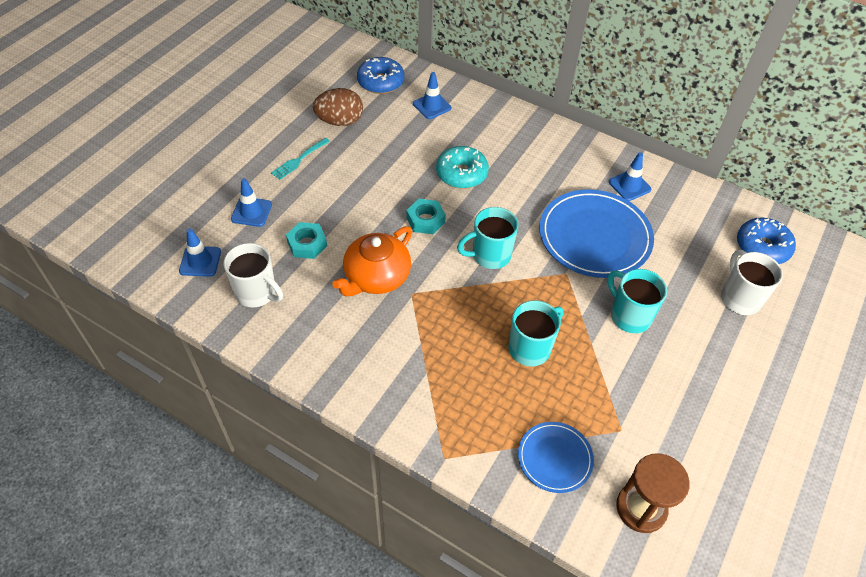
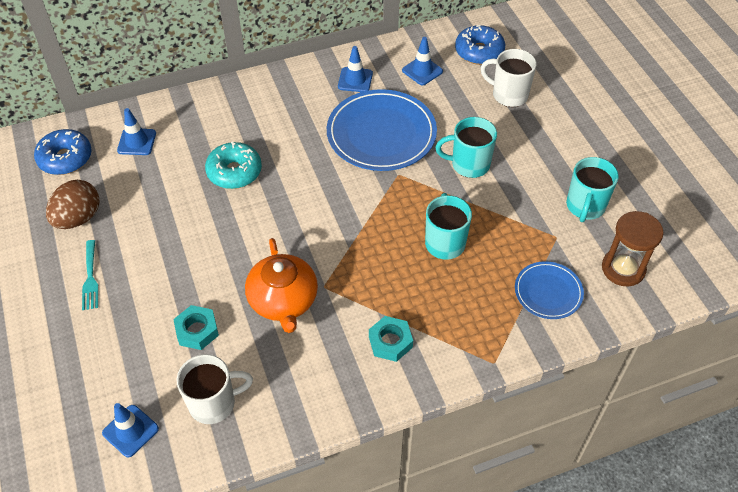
camera: 50 degrees left, 0 degrees up
(251, 212) = (113, 353): blue traffic cone -> blue traffic cone (422, 71)
(425, 220) = (258, 228): turquoise nut -> turquoise nut (390, 342)
(490, 255) = (336, 209): turquoise mug -> turquoise mug (585, 207)

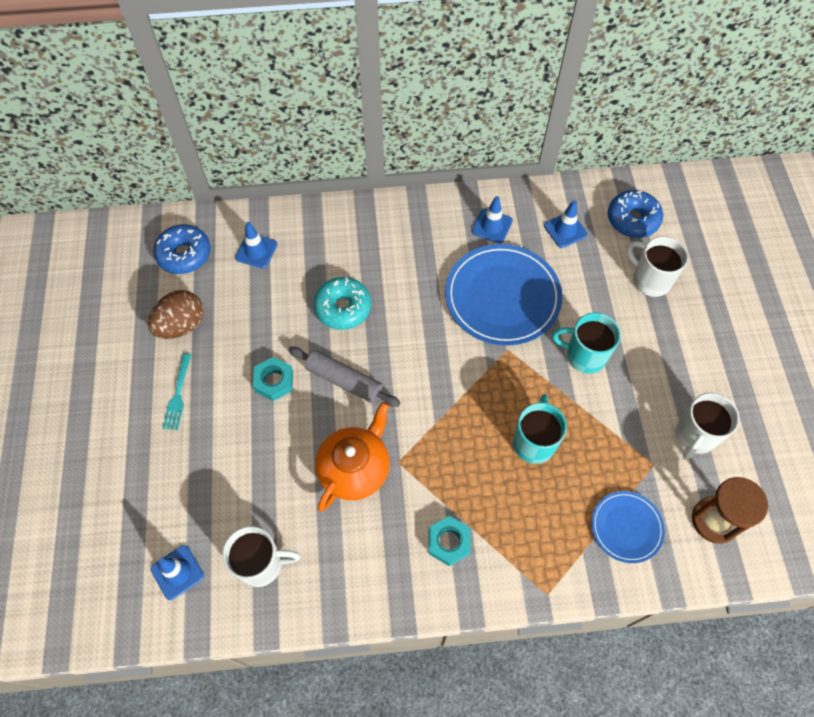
camera: 15 degrees right, 10 degrees up
(197, 331) = (264, 480): turquoise nut -> turquoise nut (274, 381)
(252, 231) = (344, 381): none -> grey rolling pin
(283, 301) = (355, 468): orange teapot -> orange teapot turned 150 degrees counterclockwise
(585, 207) = (695, 436): turquoise mug -> white mug

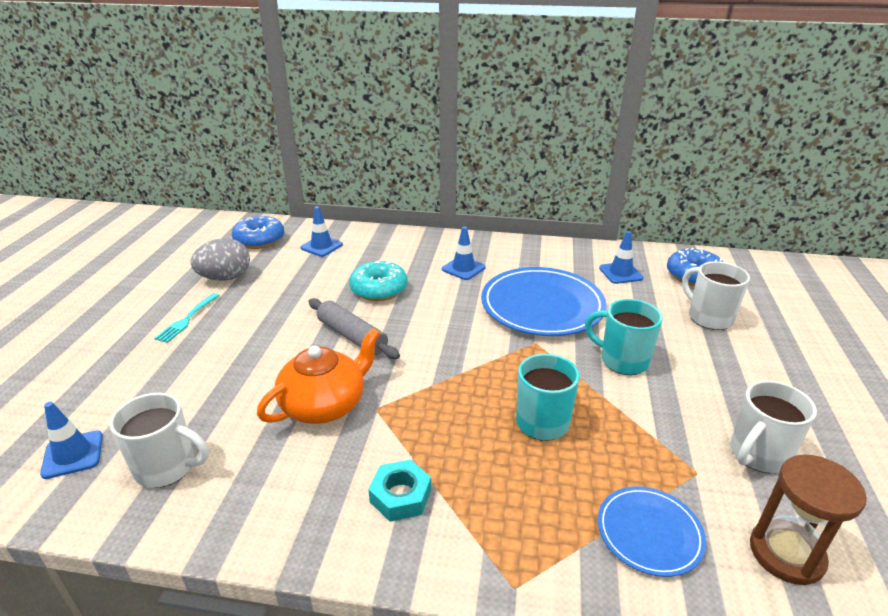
camera: 15 degrees right, 30 degrees down
(181, 325) = (225, 278): brown egg -> grey egg
(274, 381) = (283, 325): turquoise nut -> none
(492, 226) = (546, 261): blue traffic cone -> blue traffic cone (463, 268)

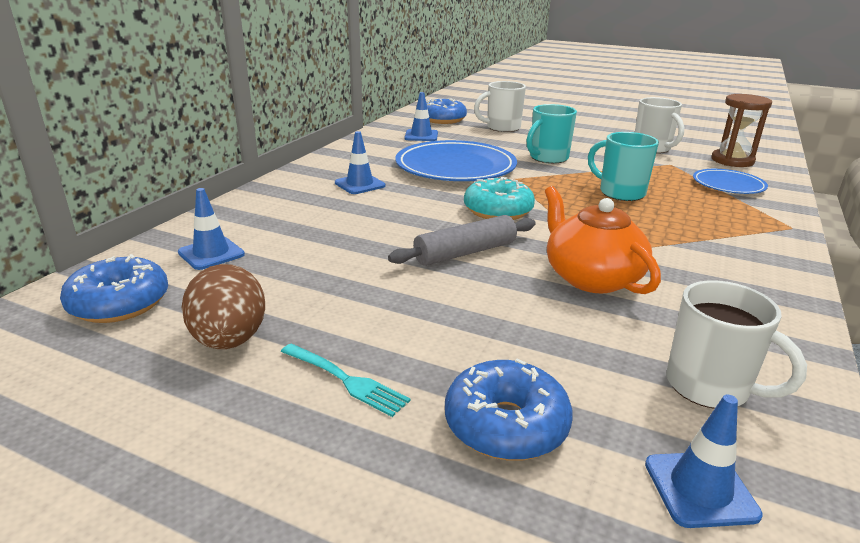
camera: 75 degrees left, 5 degrees down
(141, 377) = (506, 425): none -> blue donut
(167, 467) = (710, 387): white mug -> white mug turned 105 degrees clockwise
(225, 278) = (229, 340): grey egg -> brown egg
(379, 289) = (370, 229): turquoise donut -> turquoise donut (498, 211)
(400, 496) = (718, 254): turquoise nut -> none

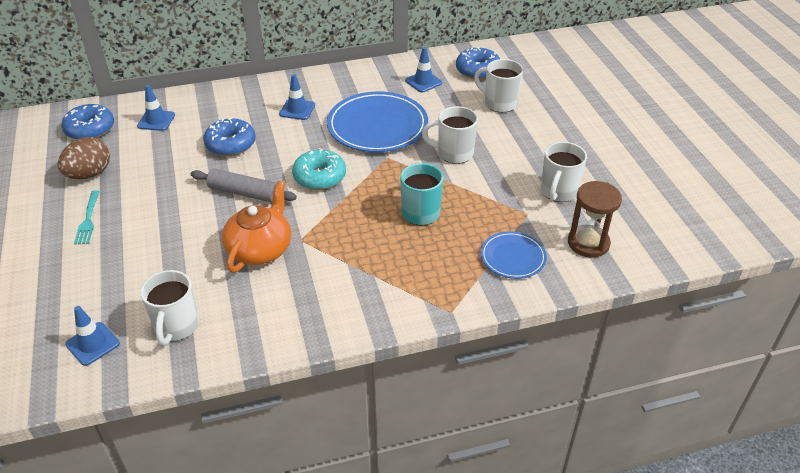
camera: 50 degrees right, 15 degrees up
(506, 425) = (93, 276): blue donut -> blue donut (231, 144)
(548, 158) = (454, 153): turquoise mug -> white mug

